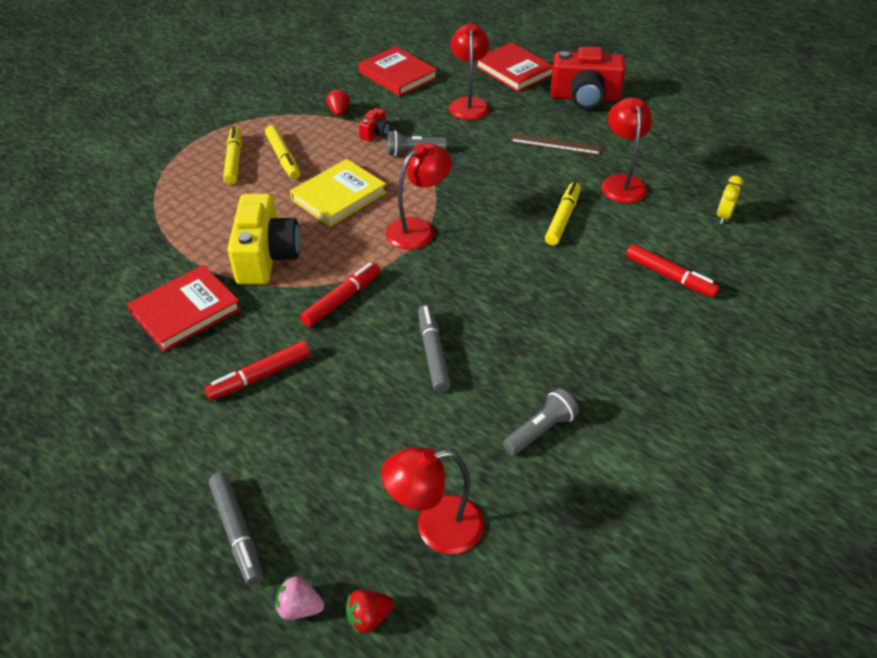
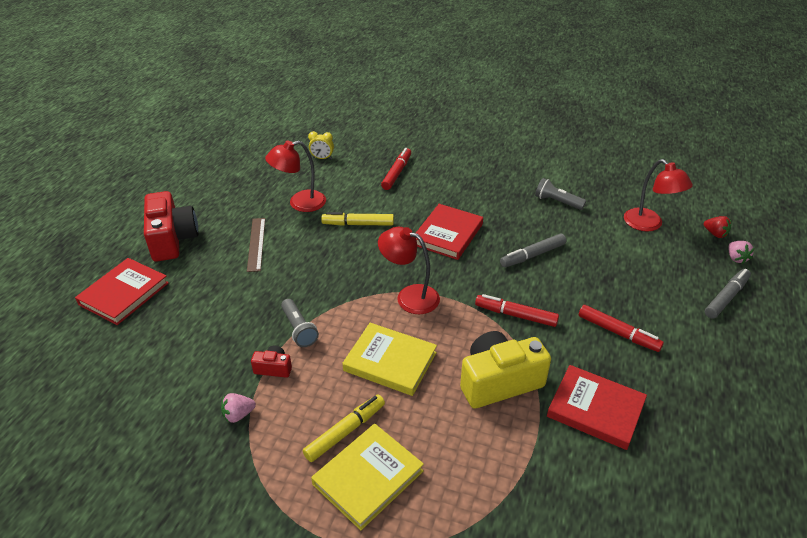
camera: 110 degrees left, 5 degrees down
(234, 160) = (368, 477): yellow marker -> yellow book
(339, 112) = (238, 415): red strawberry -> pink strawberry
(397, 75) = (143, 387): red book -> red book (448, 234)
(468, 104) = (198, 312): red lamp -> none

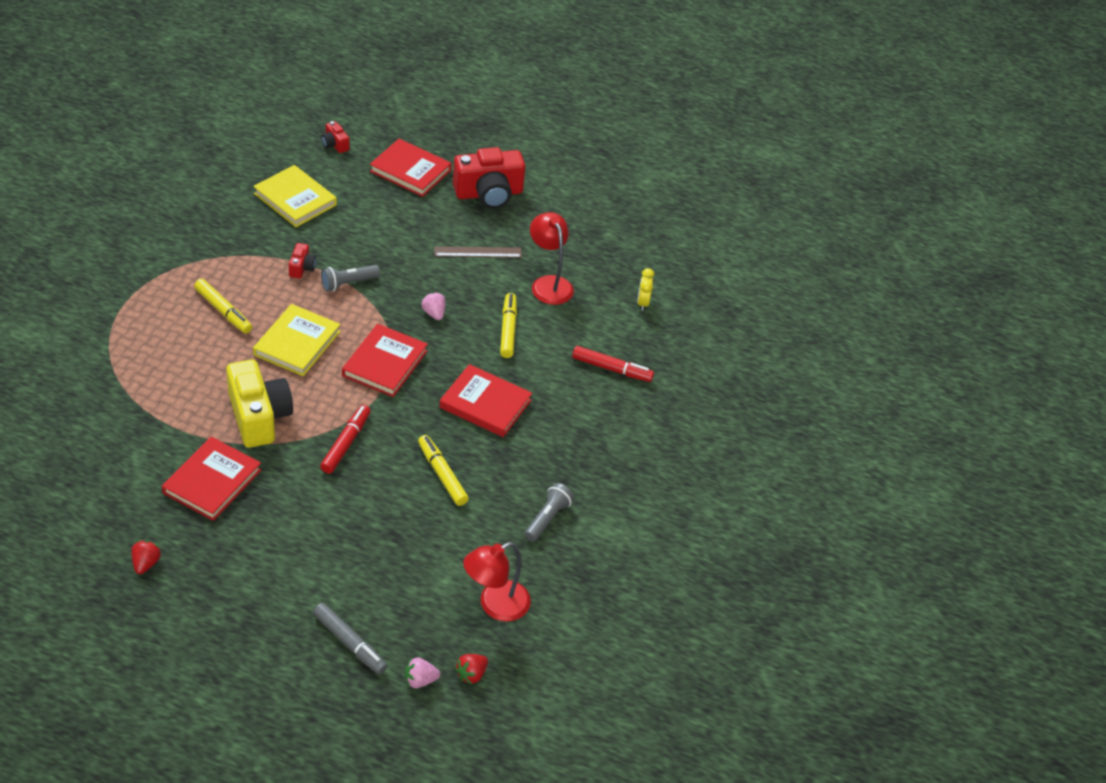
camera: 85 degrees right, 5 degrees up
(59, 358) = (335, 144): none -> red camera
(238, 415) = (254, 249): pink strawberry -> pink strawberry (434, 313)
(368, 477) = (175, 322): yellow book -> yellow book (295, 199)
(409, 296) = (384, 363): red lamp -> red book
(532, 255) = (442, 474): grey marker -> yellow marker
(618, 333) = (308, 524): red marker -> none
(720, 450) = (146, 563): none -> red strawberry

